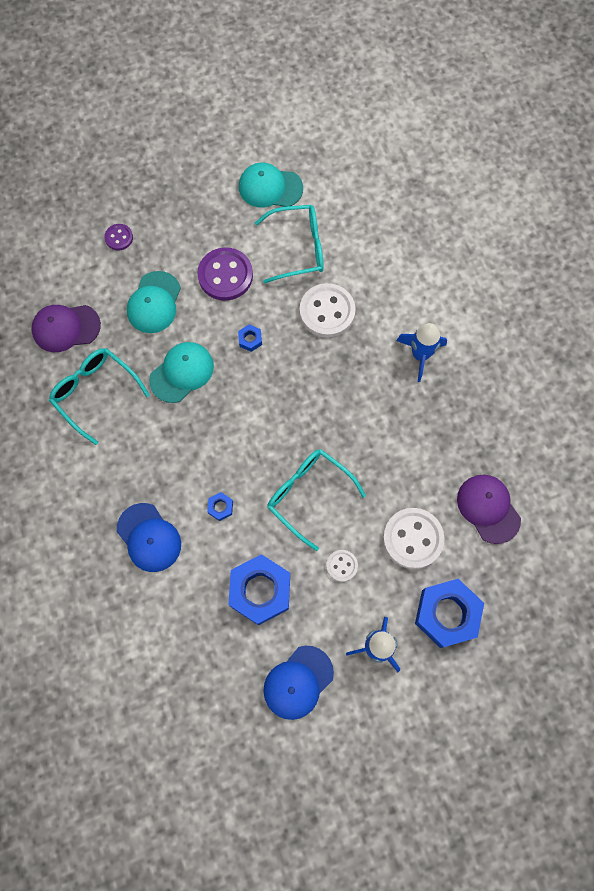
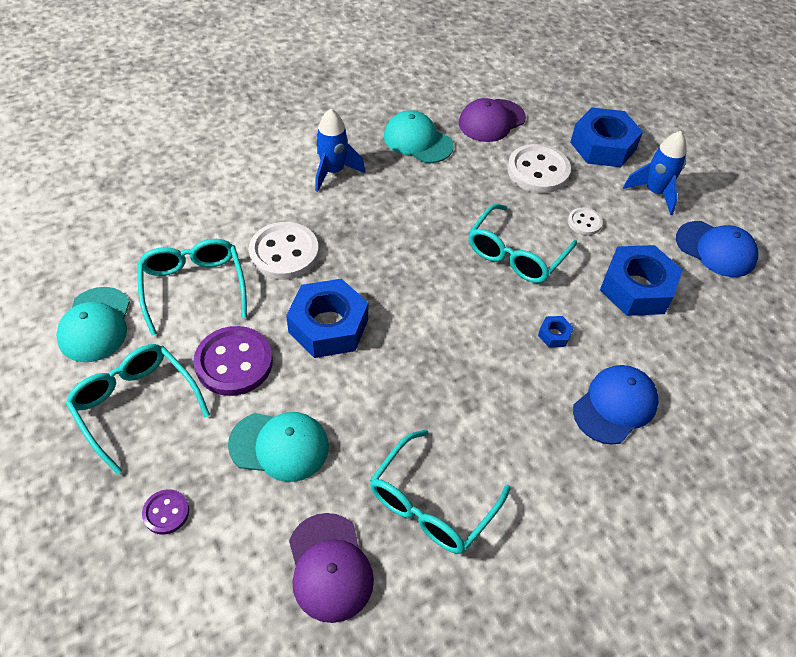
camera: 100 degrees left, 20 degrees down
(182, 372) = (384, 397): turquoise cap -> turquoise cap (417, 141)
(199, 216) = (135, 405): none -> turquoise glasses
(250, 339) = (328, 326): blue nut -> blue nut, size x2.37

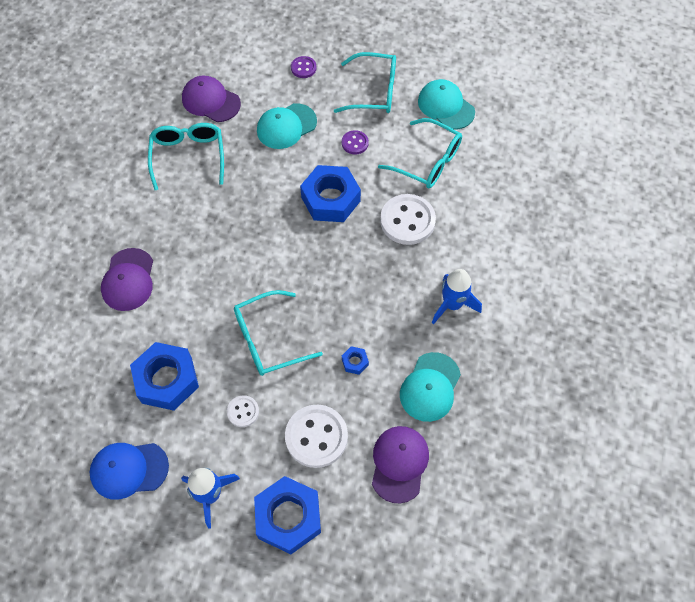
camera: 140 degrees right, 10 degrees up
(234, 363) = (355, 143): purple button -> purple button, size x0.52
(417, 141) = (430, 387): turquoise cap -> turquoise cap turned 120 degrees clockwise
(515, 255) = (268, 340): turquoise glasses -> turquoise glasses turned 105 degrees counterclockwise
(554, 335) = (196, 298): blue nut -> blue nut (355, 362)
(615, 405) = (128, 280): blue cap -> purple cap

